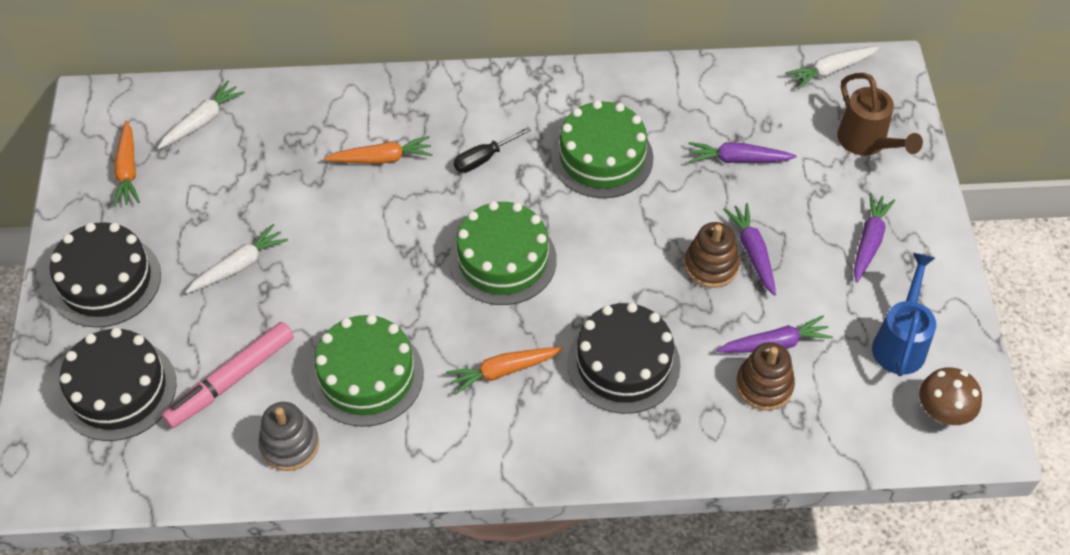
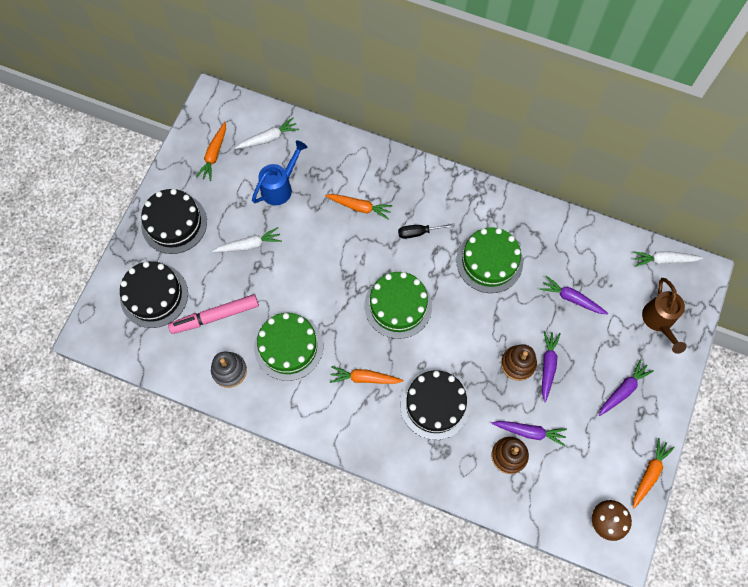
camera: 25 degrees right, 15 degrees up
(900, 343) = (605, 465): blue watering can -> blue watering can (280, 187)
(963, 328) = (649, 473): none -> orange carrot

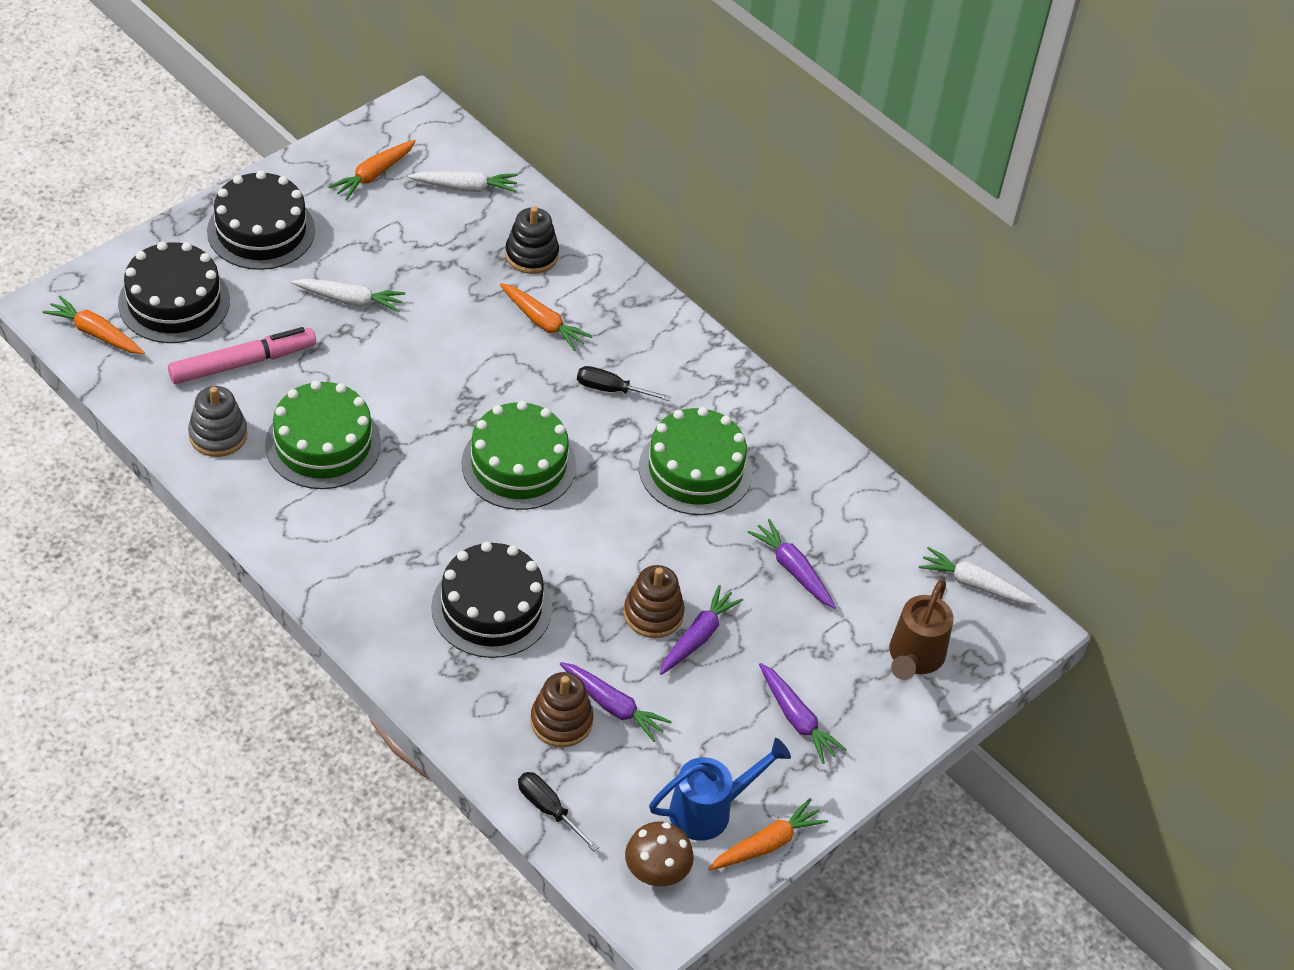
camera: 20 degrees right, 20 degrees down
(215, 316) = (242, 363): pink marker -> pink marker turned 150 degrees clockwise
(280, 187) = (442, 251): blue watering can -> blue watering can (709, 810)
(329, 165) = (531, 255): none -> black stacking toy
(364, 378) = (408, 530): orange carrot -> orange carrot (95, 333)
(533, 513) = (549, 810): none -> black screwdriver
(623, 390) = (797, 719): purple carrot -> purple carrot turned 75 degrees clockwise

